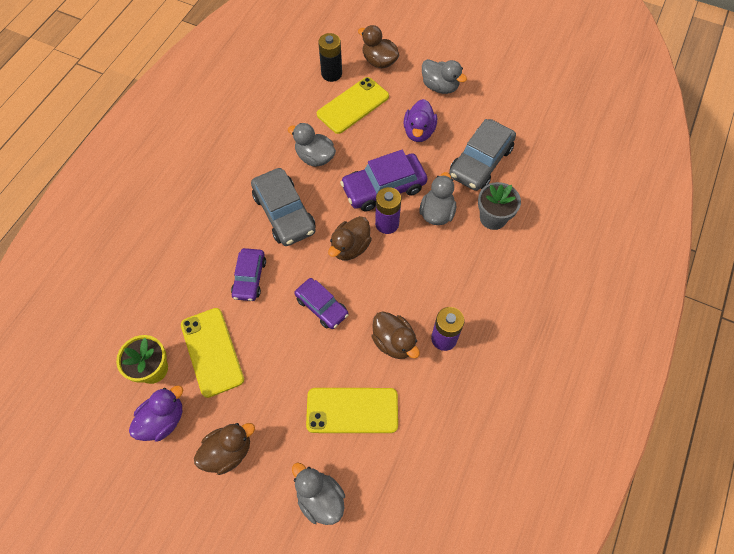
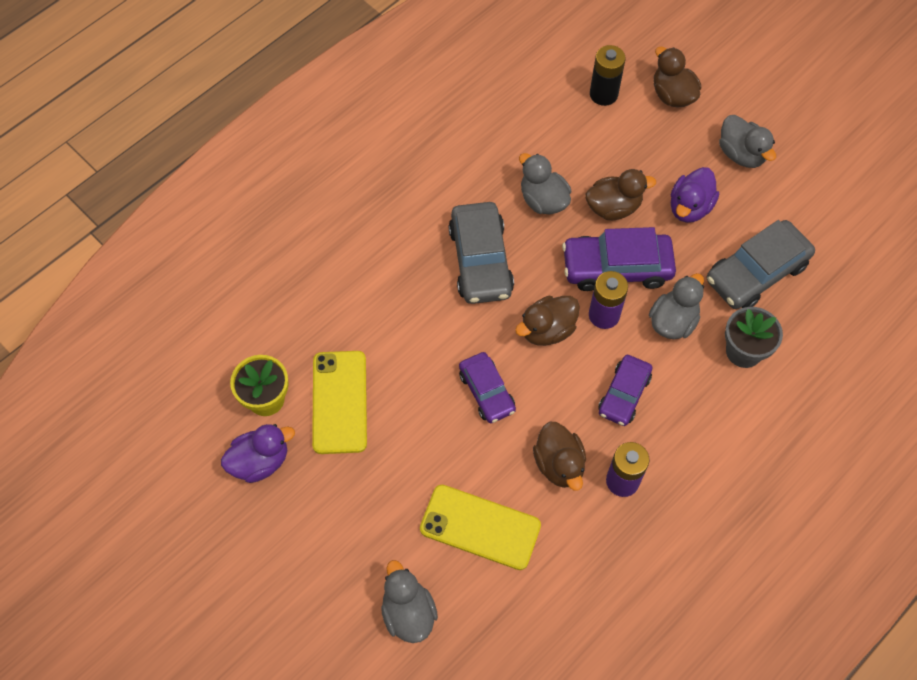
camera: 20 degrees right, 0 degrees up
(228, 451) = (321, 523): brown duck -> brown duck (613, 207)
(249, 278) = (412, 328): purple car -> purple car (624, 394)
(353, 105) = (616, 146): yellow phone -> none

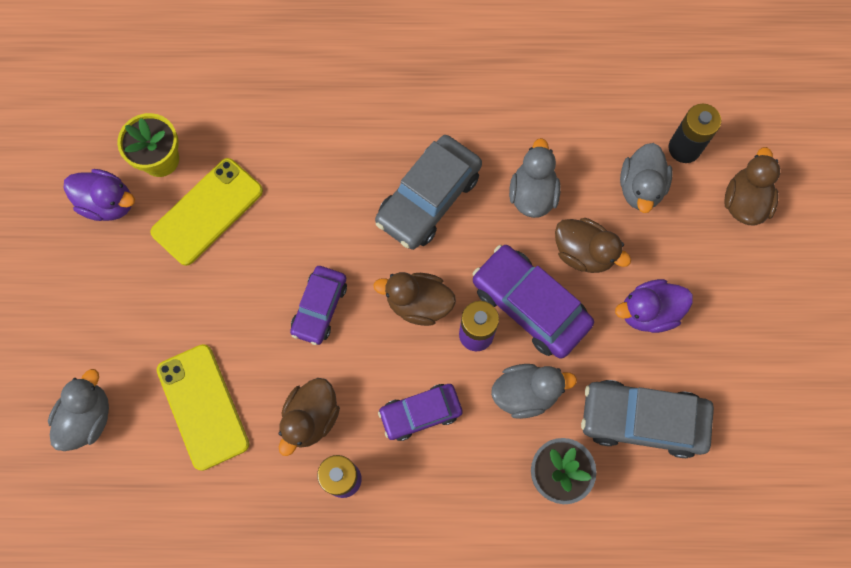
camera: 45 degrees right, 10 degrees up
(741, 154) = (747, 307): grey duck -> grey duck (640, 187)

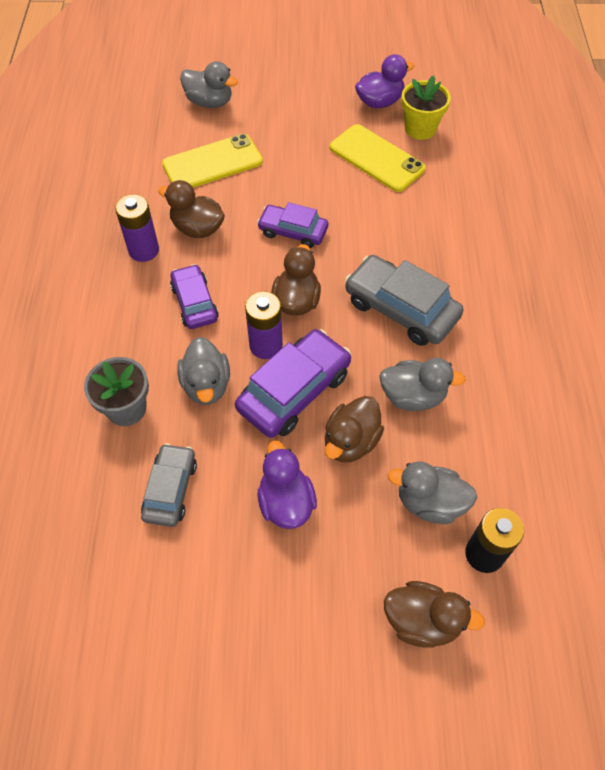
camera: 90 degrees right, 15 degrees down
(108, 203) = (379, 102): purple duck -> purple duck turned 135 degrees counterclockwise
(642, 420) = (170, 489): grey car -> grey car, size x0.63

